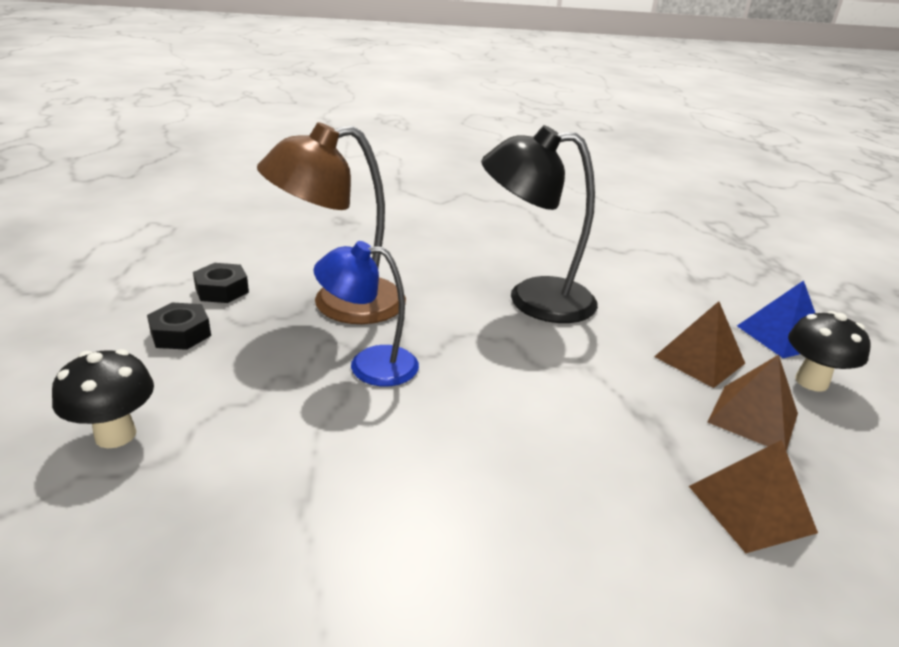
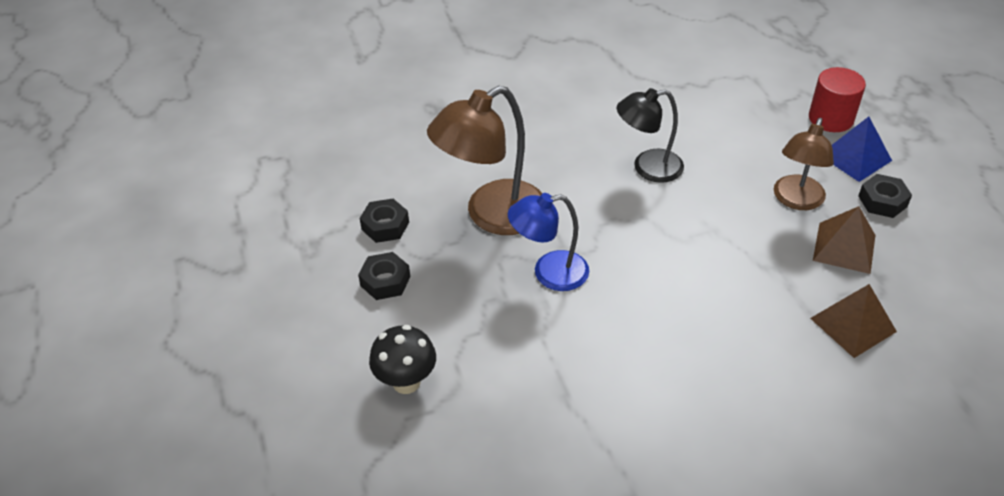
camera: 10 degrees left, 15 degrees up
(533, 299) = (647, 168): black lamp -> black lamp, size x0.65
(699, 360) = (796, 200): brown pyramid -> brown lamp
(757, 299) = (831, 118): none -> red cylinder
(811, 382) = (882, 201): black mushroom -> black nut

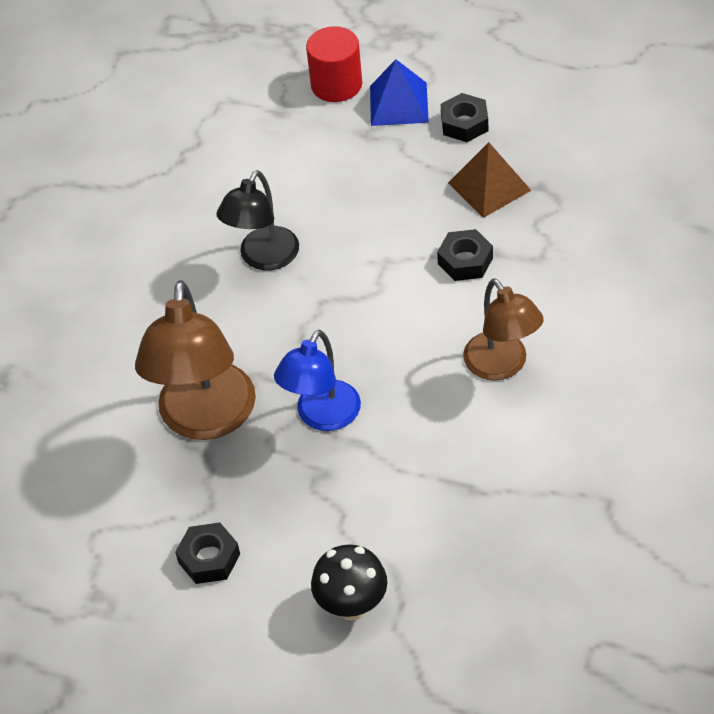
camera: 50 degrees left, 5 degrees up
(385, 226) = (132, 519): black nut -> black nut (465, 261)
(796, 200) = (408, 180): brown lamp -> brown lamp (502, 366)
(853, 324) = (570, 240): brown pyramid -> none

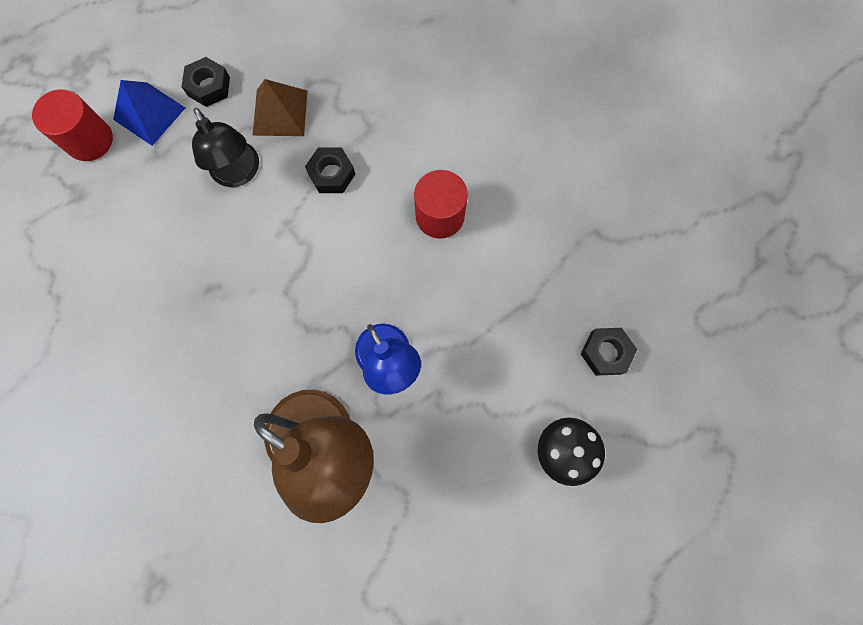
camera: 60 degrees left, 25 degrees up
(209, 558) = (450, 525): black nut -> black nut (606, 353)
(263, 258) = (209, 304): black lamp -> black lamp (239, 173)
(502, 366) = (440, 216): brown lamp -> red cylinder

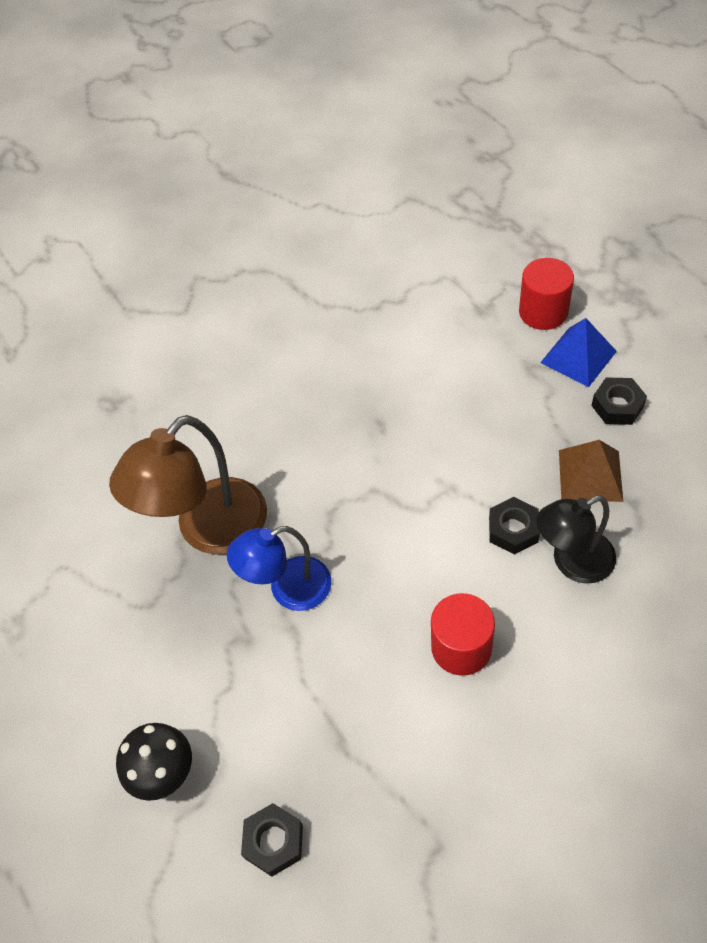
camera: 100 degrees right, 20 degrees down
(239, 173) = (510, 440): black lamp -> black lamp (572, 562)

